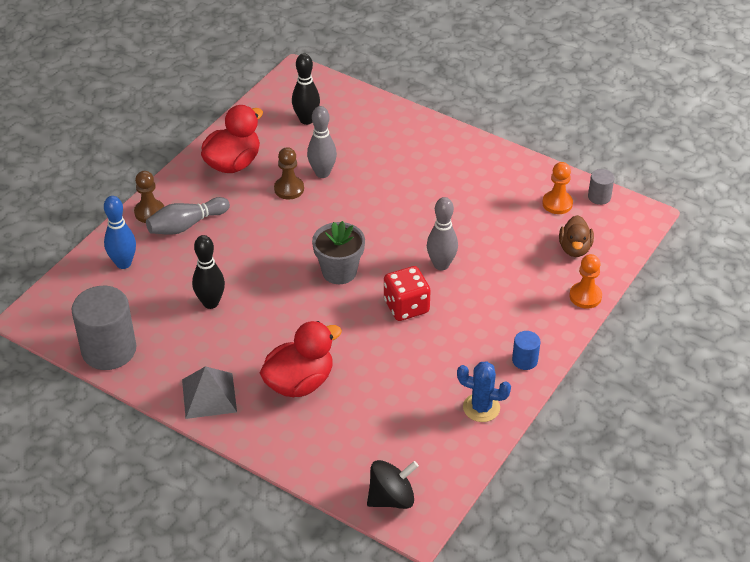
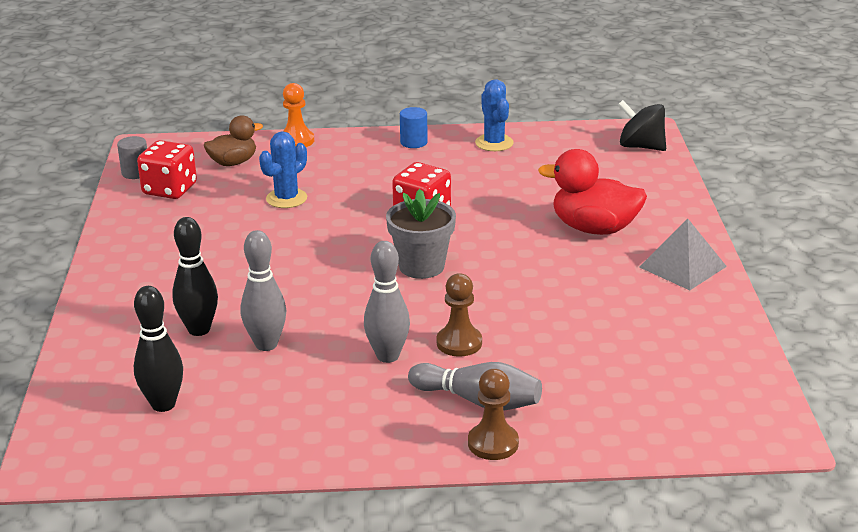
camera: 125 degrees left, 15 degrees down
(109, 350) = (727, 353): grey cylinder -> none
(123, 263) = (601, 414): blue bowling pin -> none
(210, 303) = (572, 322): black bowling pin -> black bowling pin (199, 329)
(233, 163) = (320, 422): red duck -> none
(289, 189) = (323, 355): brown pawn -> brown pawn (459, 343)
(441, 265) = (339, 217): grey bowling pin -> grey bowling pin (387, 356)
(492, 251) = (286, 198): none -> blue cactus
(557, 203) = (170, 189): orange pawn -> red dice

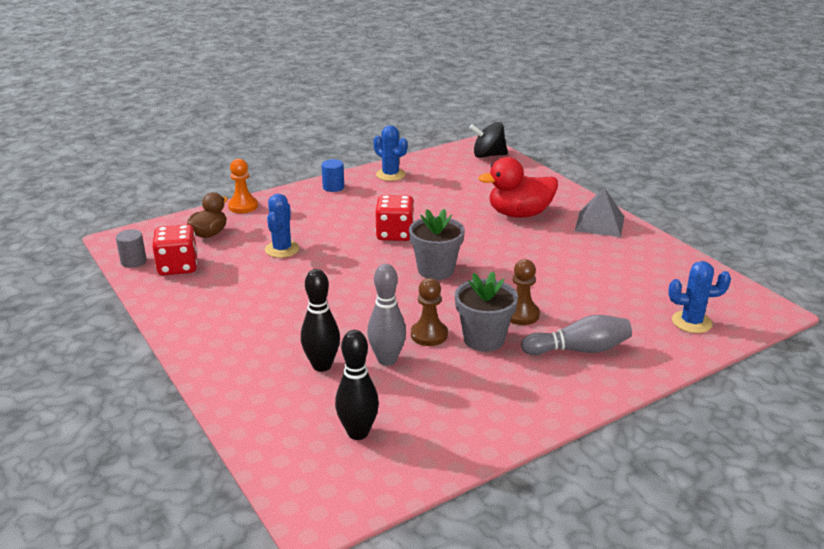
camera: 30 degrees left, 0 degrees up
(387, 356) = (484, 339): grey bowling pin -> grey flower pot
(493, 443) = (621, 375): brown pawn -> brown pawn (429, 335)
(652, 415) = (691, 322): none -> blue cactus

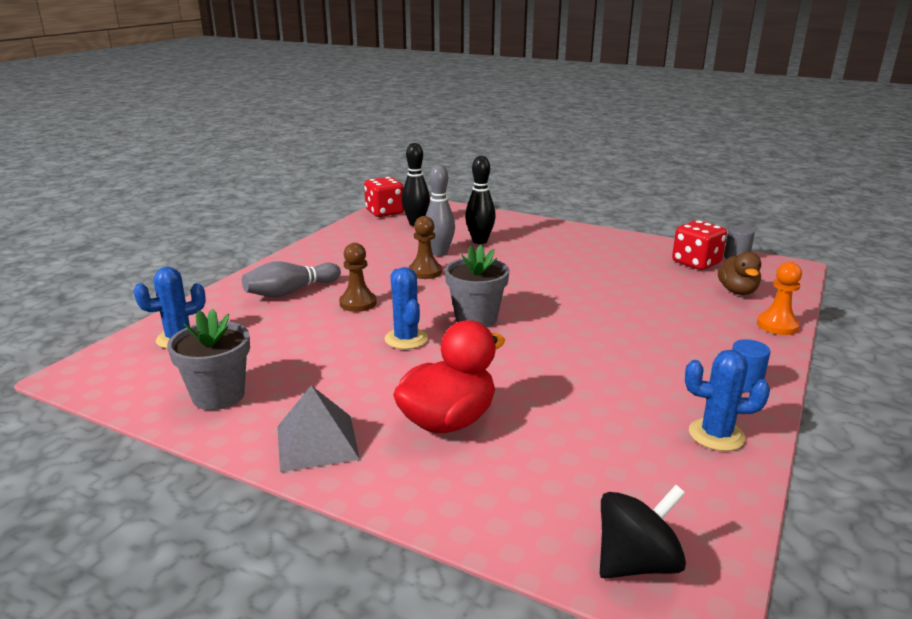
camera: 150 degrees right, 5 degrees down
(282, 249) = (646, 297): blue cactus -> blue cactus (406, 339)
(395, 234) = (567, 343): red dice -> red dice (384, 212)
(484, 339) = (377, 279): grey flower pot -> grey flower pot (218, 395)

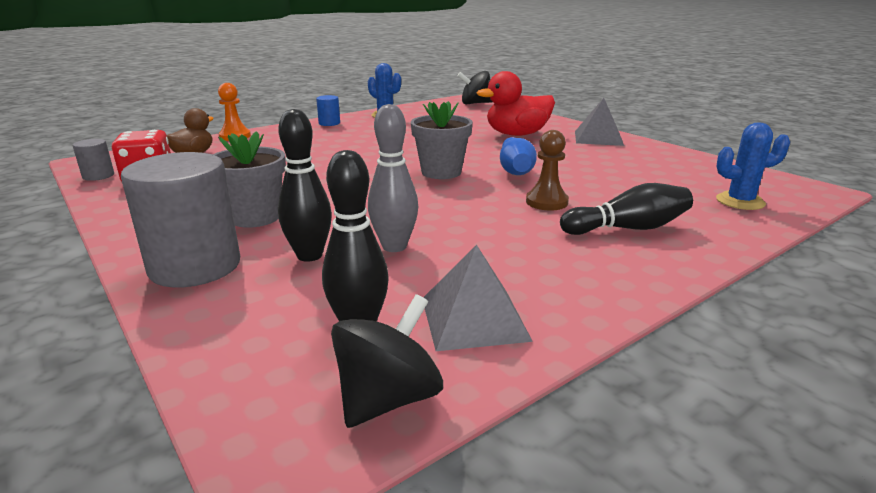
camera: 155 degrees left, 0 degrees up
(218, 395) = (672, 162): grey flower pot -> grey flower pot (255, 217)
(291, 291) = (627, 228): grey bowling pin -> black bowling pin
(369, 234) = (473, 318): none -> grey pyramid
(384, 212) = (388, 399): red dice -> black spinning top
(406, 339) = (515, 169): blue cactus -> blue bowling pin
(425, 272) = (443, 222): brown pawn -> none
(527, 227) = (195, 266): none -> grey cylinder

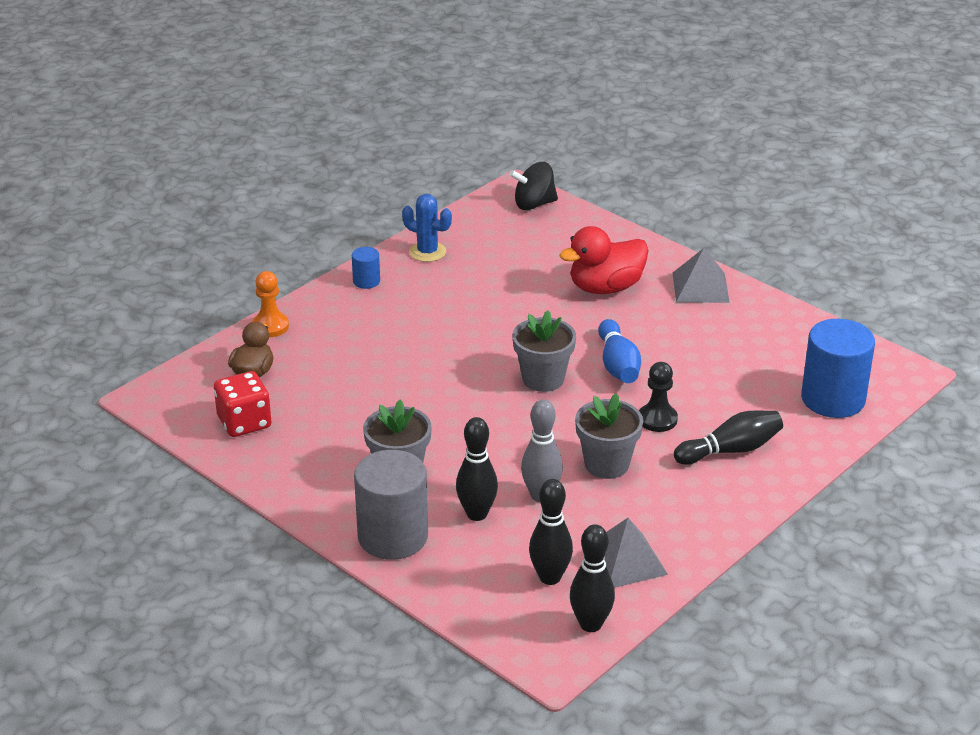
camera: 10 degrees left, 10 degrees up
(98, 176) = (186, 424): grey cylinder -> none
(388, 399) = (590, 624): black spinning top -> black bowling pin
(481, 228) = (606, 464): none -> grey flower pot
(546, 202) = (657, 419): brown pawn -> black pawn
(740, 201) = (833, 399): blue cactus -> blue cylinder

